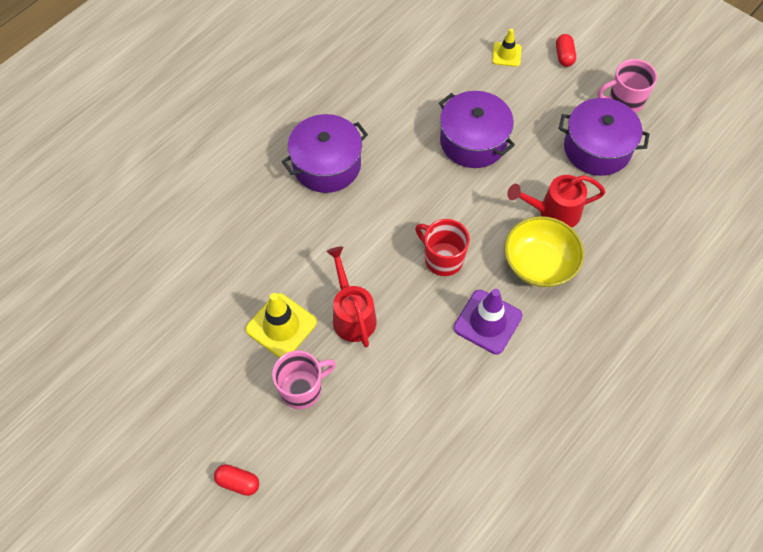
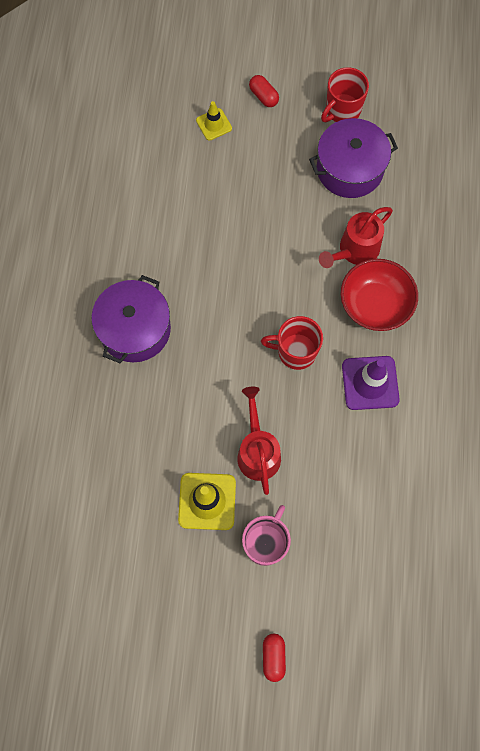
camera: 35 degrees left, 10 degrees up
(238, 482) = (273, 657): red capsule -> red capsule turned 75 degrees counterclockwise
(352, 314) = (258, 450): red watering can -> red watering can turned 45 degrees clockwise
(473, 141) = (244, 226): purple pot -> none
(539, 263) = (375, 304): yellow bowl -> red bowl
(624, 101) = (342, 110): pink mug -> red mug

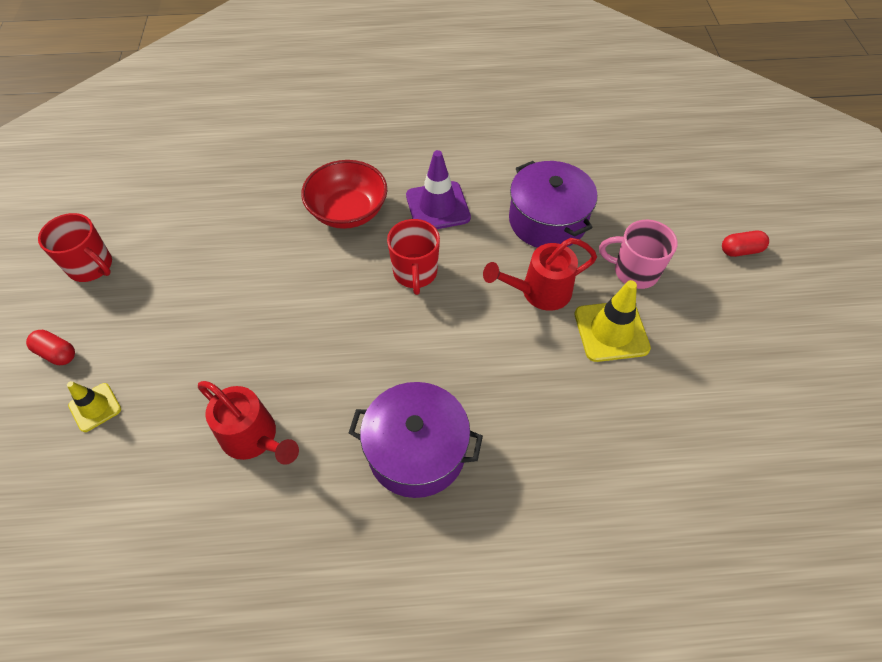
camera: 100 degrees left, 15 degrees down
(263, 96) = (57, 353): red capsule -> red capsule turned 75 degrees clockwise
(349, 169) = (176, 250): purple pot -> purple pot (547, 220)
(354, 251) = (284, 235): red watering can -> red watering can (254, 439)

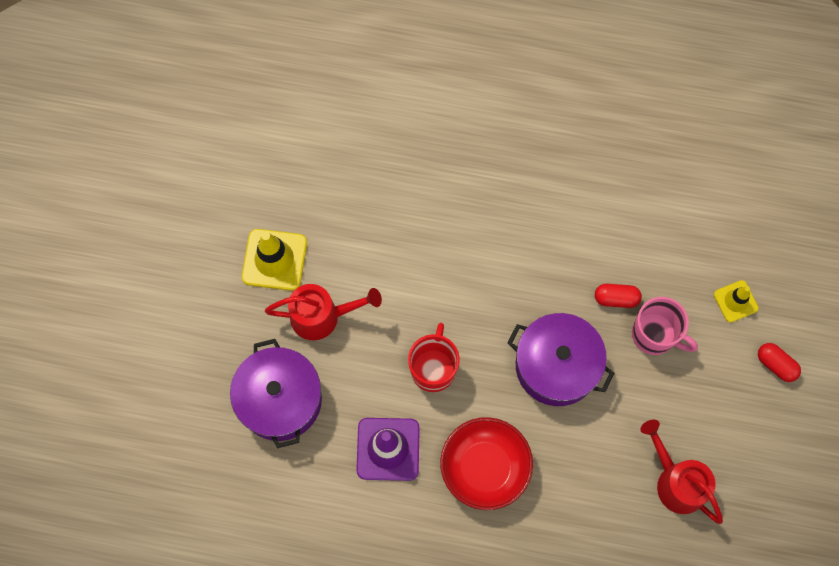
camera: 165 degrees left, 15 degrees up
(91, 266) = (754, 461): red mug -> none
(254, 439) = (602, 240): red watering can -> red watering can (676, 481)
(416, 451) = (474, 197): purple pot -> purple pot (556, 366)
(634, 272) = (223, 315): pink mug -> pink mug (655, 335)
(740, 250) = (108, 312): red capsule -> red capsule (616, 298)

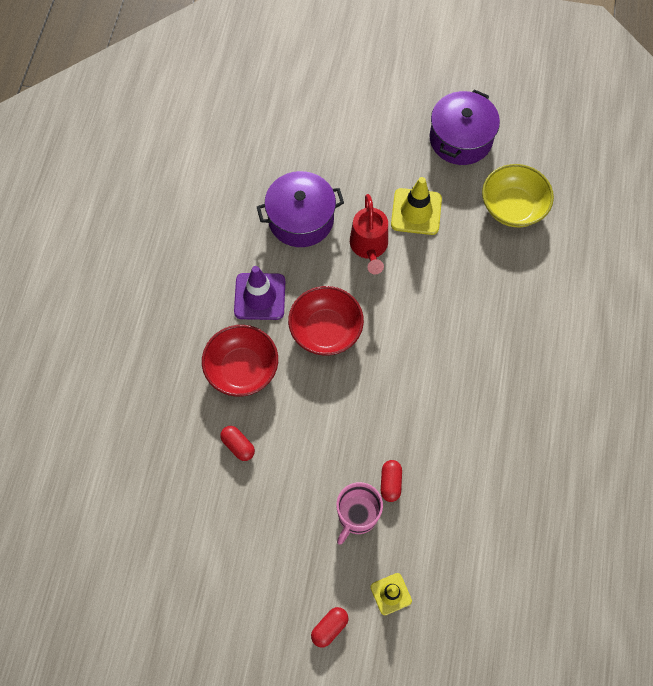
camera: 90 degrees right, 5 degrees down
(272, 149) = (513, 207): none -> yellow bowl
(433, 369) = (326, 330): red mug -> red bowl
(556, 366) = (328, 429): purple pot -> purple pot (460, 139)
(580, 469) = (238, 446): none -> red capsule
(676, 481) = (225, 527): red watering can -> none

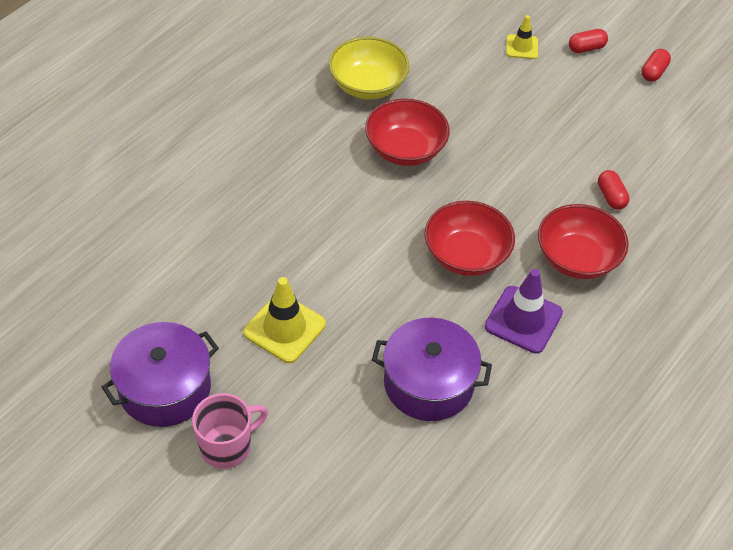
camera: 155 degrees left, 15 degrees down
(357, 516) = (521, 103): pink mug -> pink mug (227, 446)
(369, 247) = (366, 314): red watering can -> none
(390, 483) = (476, 112): red capsule -> red capsule (653, 72)
(426, 408) = (405, 149): none -> red bowl
(513, 207) = (170, 282): yellow bowl -> yellow bowl (368, 85)

